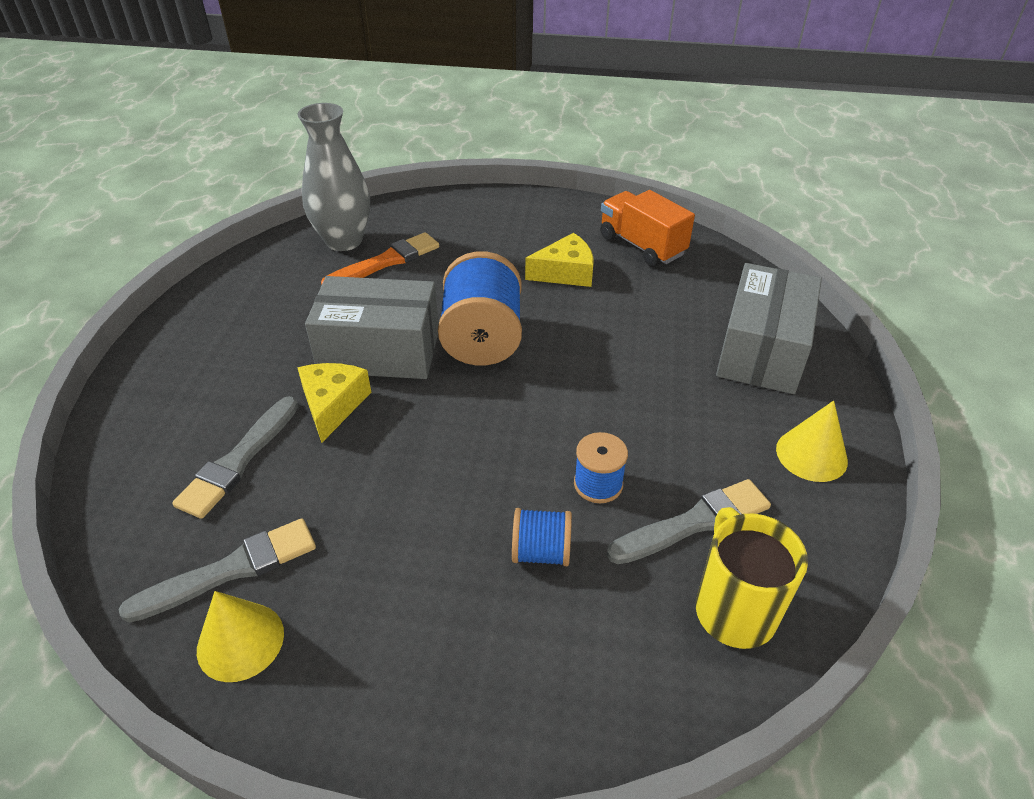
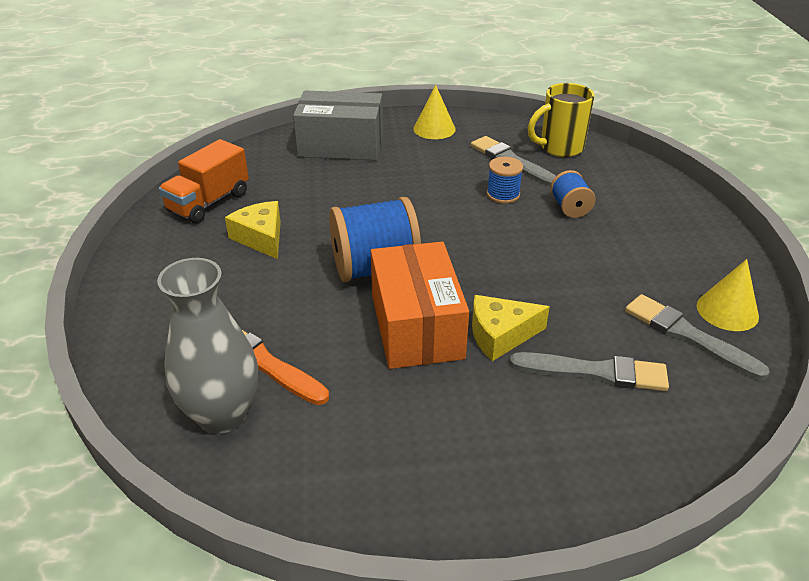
camera: 105 degrees left, 5 degrees down
(379, 351) = (416, 326): grey box -> orange box

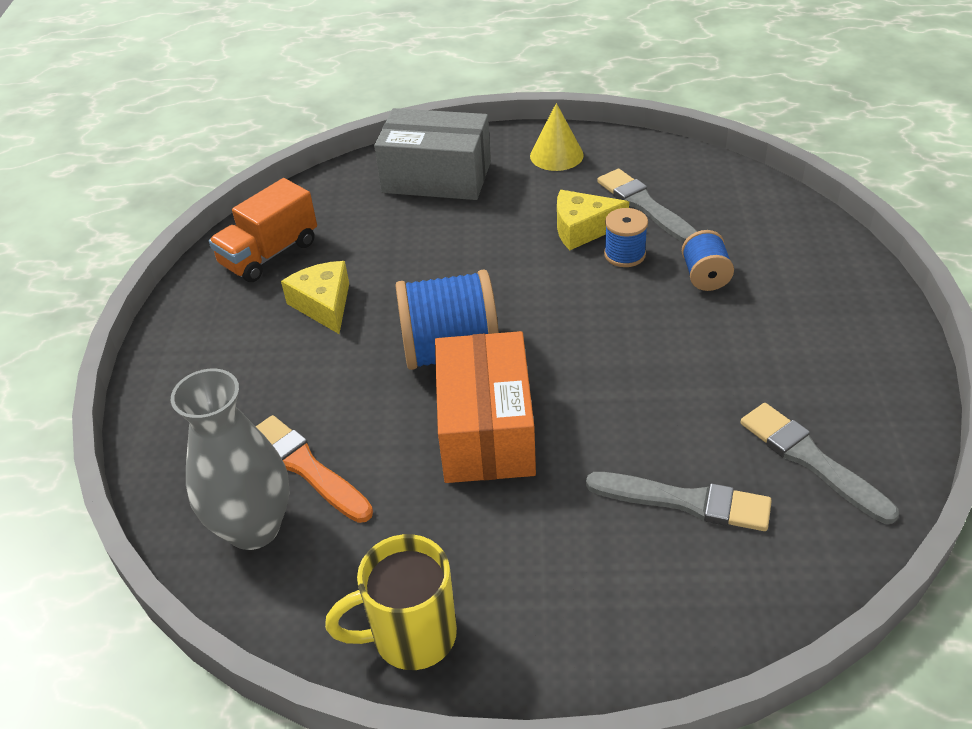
camera: 10 degrees right, 5 degrees up
(500, 335) = (582, 447): yellow cheese -> yellow cheese (582, 229)
(559, 148) = (712, 187): yellow mug -> yellow mug (411, 636)
(727, 311) = (870, 429): yellow cone -> none

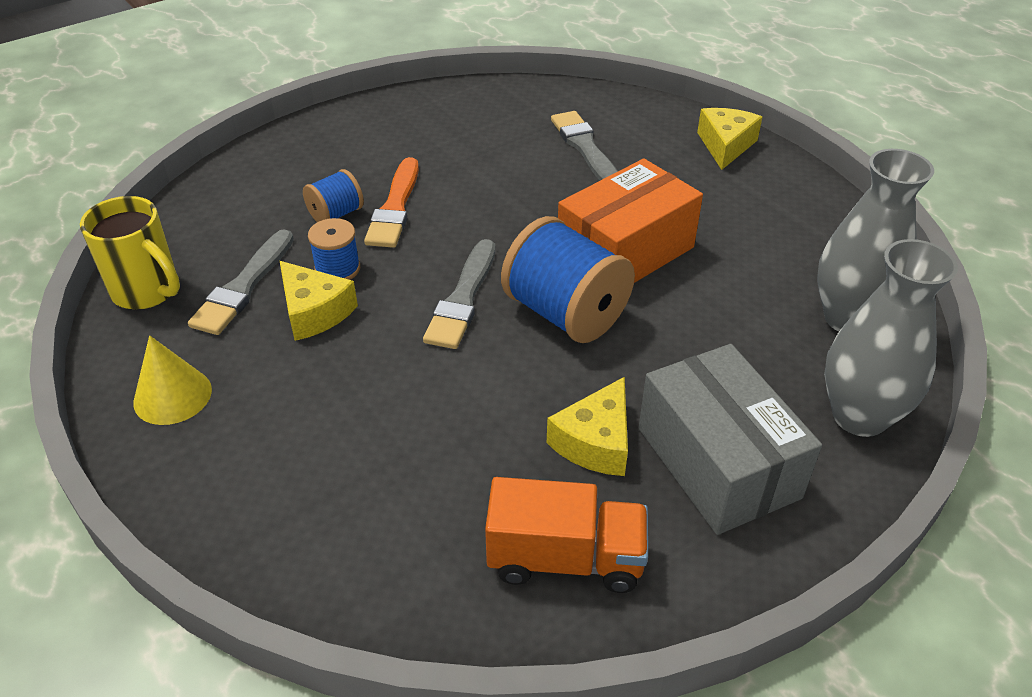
camera: 130 degrees left, 0 degrees up
(179, 451) = (859, 416): none -> grey vase
(306, 467) = (771, 325): orange brush -> orange brush (395, 208)
(411, 636) = (809, 205): yellow mug -> yellow mug (147, 291)
(437, 177) = (286, 486): grey box -> grey box (717, 462)
(587, 646) = (725, 145): none -> yellow cheese
(811, 460) = (498, 117): grey brush -> grey brush (463, 299)

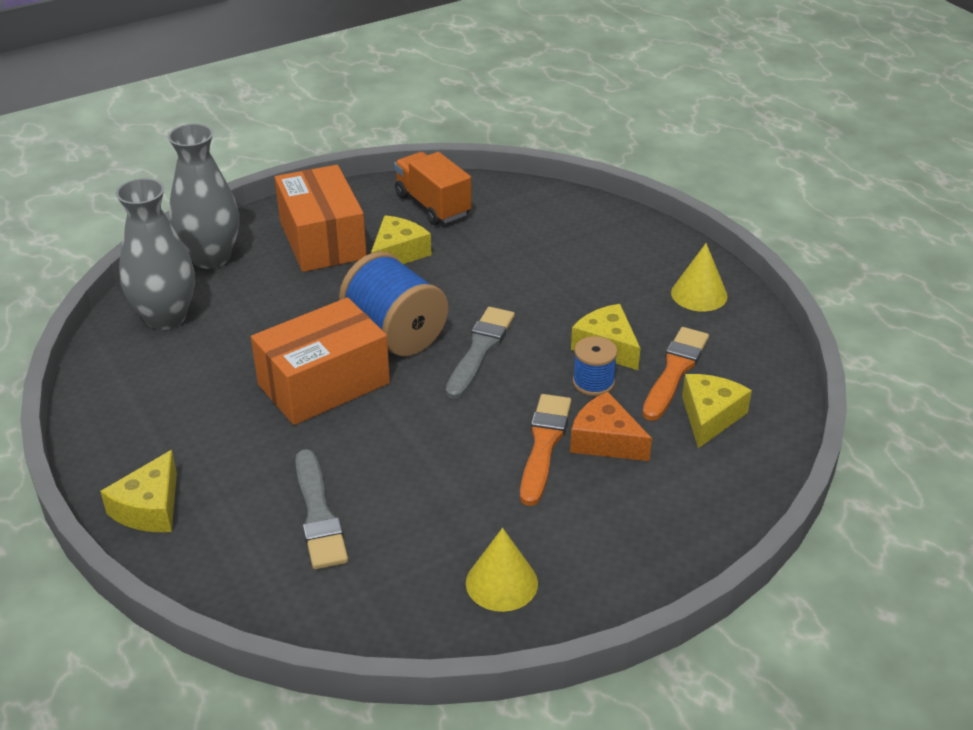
camera: 175 degrees left, 5 degrees down
(147, 291) = (759, 372): yellow mug -> none
(224, 241) = (710, 416): none -> yellow cheese
(243, 286) = (675, 371): grey brush -> orange brush
(336, 214) = (605, 440): blue spool -> orange cheese
(432, 117) = (501, 583): none -> yellow cone
(565, 558) = (432, 205): orange truck -> orange truck turned 45 degrees clockwise
(717, 462) = (322, 240): grey box -> orange box

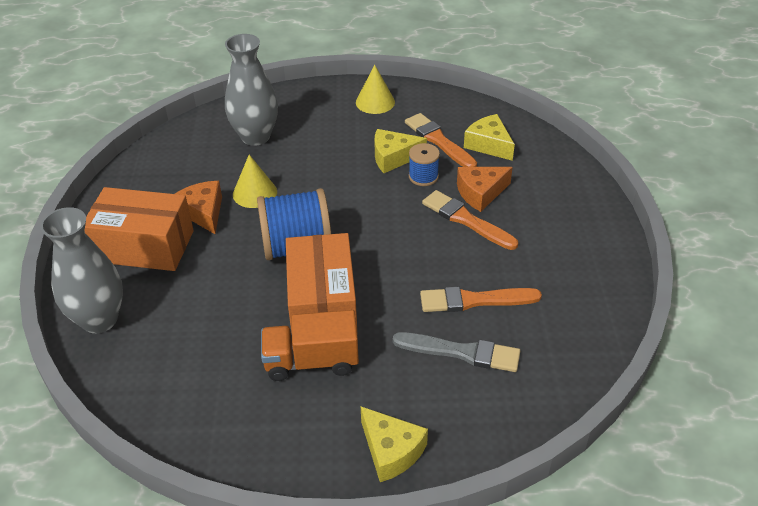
camera: 60 degrees left, 5 degrees up
(165, 317) = (155, 373): grey vase -> grey vase (255, 136)
(398, 253) = (203, 212): yellow cheese -> orange cheese
(408, 498) = (474, 300): none -> orange brush
(432, 205) = (162, 174): orange truck -> orange truck (311, 361)
(480, 350) = (350, 213): grey brush -> none
(501, 583) = (577, 285): yellow cone -> yellow cone (255, 193)

